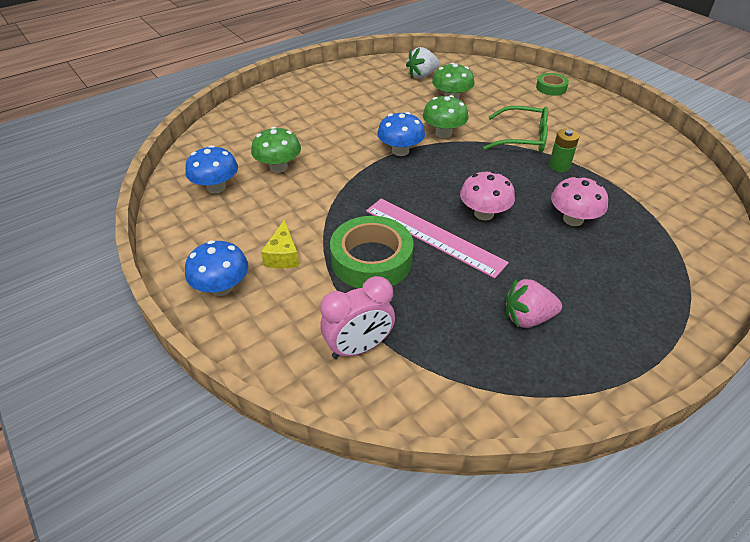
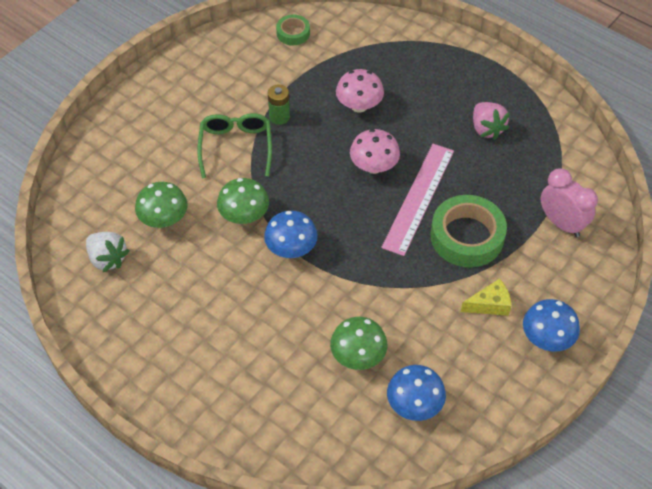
camera: 105 degrees left, 10 degrees up
(551, 88) = (117, 128): green tape -> green tape (293, 33)

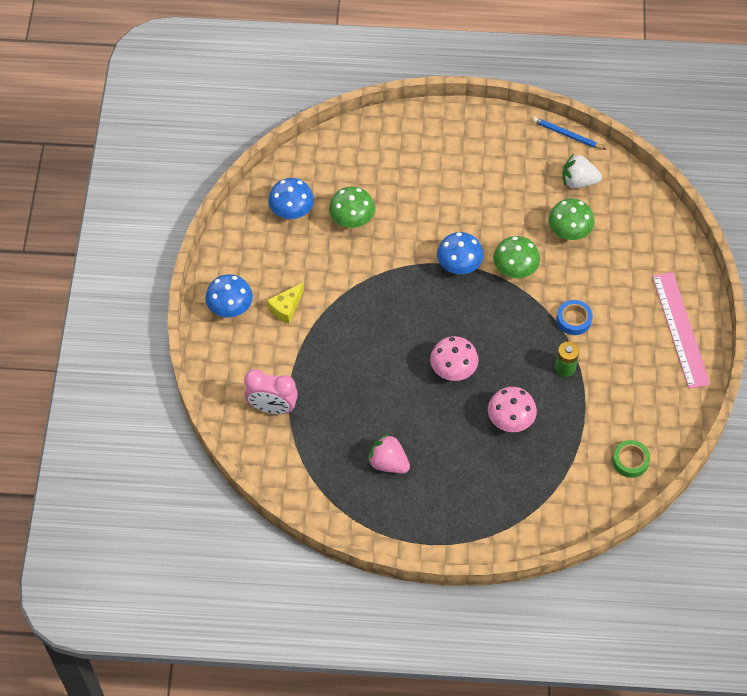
camera: 145 degrees right, 5 degrees up
(68, 311) = (567, 135): none -> blue pencil
(236, 147) = (573, 320): green glasses -> blue tape
(418, 198) = (397, 362): pink ruler -> pink ruler (680, 329)
(467, 236) = (338, 352): green tape -> none

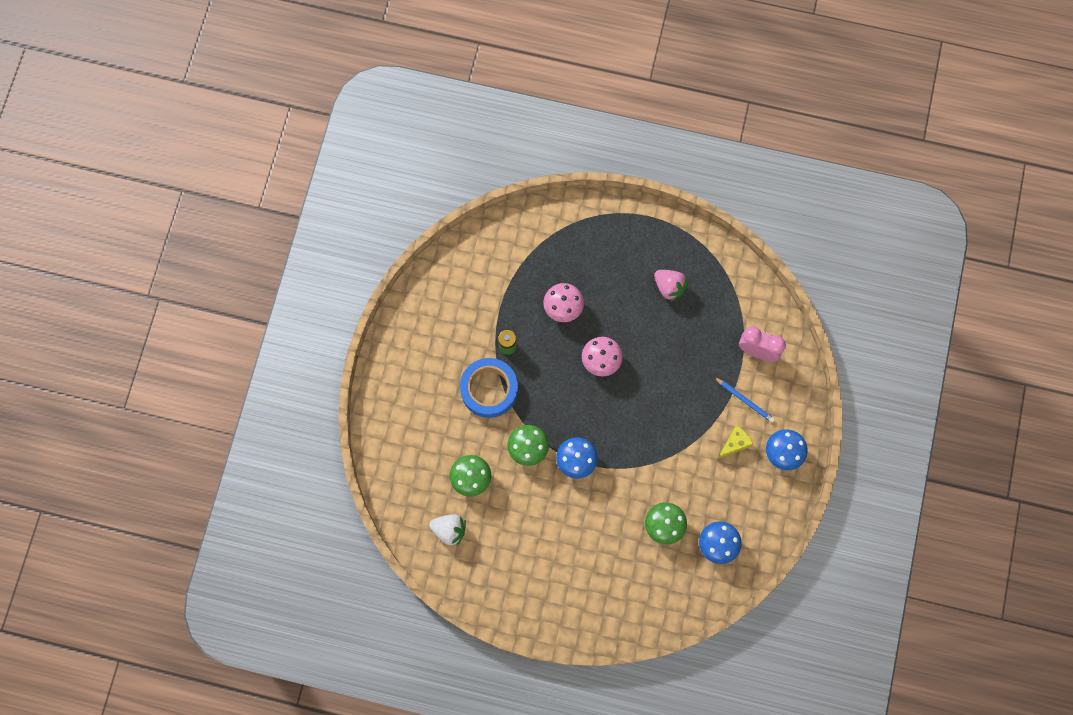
camera: 170 degrees left, 15 degrees up
(567, 135) = (447, 584): blue pencil -> blue pencil (744, 400)
(573, 320) = (489, 389): blue tape -> blue tape, size x1.90
(630, 461) = (475, 256): green tape -> none
(680, 329) = (401, 365): pink ruler -> none

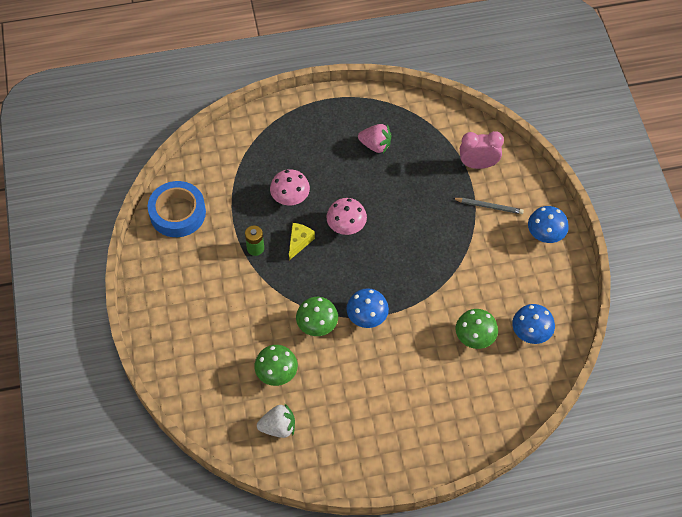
camera: 25 degrees left, 15 degrees down
(489, 389) = (256, 291): blue tape -> blue tape (177, 213)
(734, 443) = (499, 244): yellow cheese -> yellow cheese (299, 242)
(744, 400) = (489, 206): blue pencil -> grey pencil

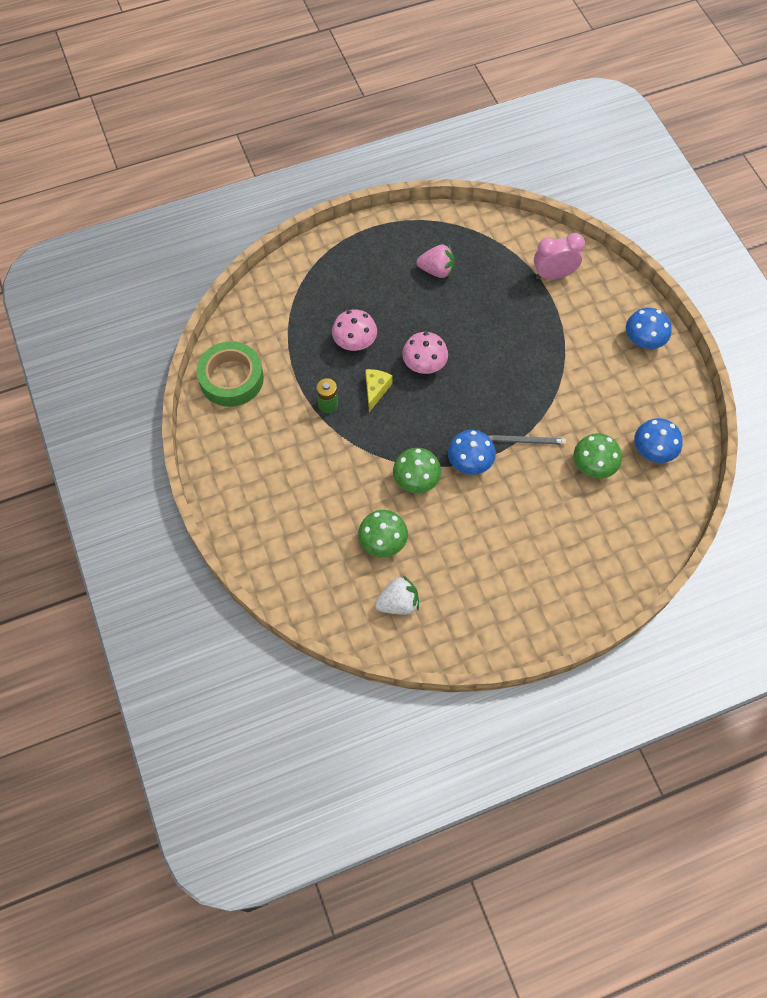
camera: 10 degrees left, 5 degrees up
(177, 213) = (231, 378): blue tape -> green tape
(489, 206) = (575, 319): grey pencil -> grey pencil (524, 441)

